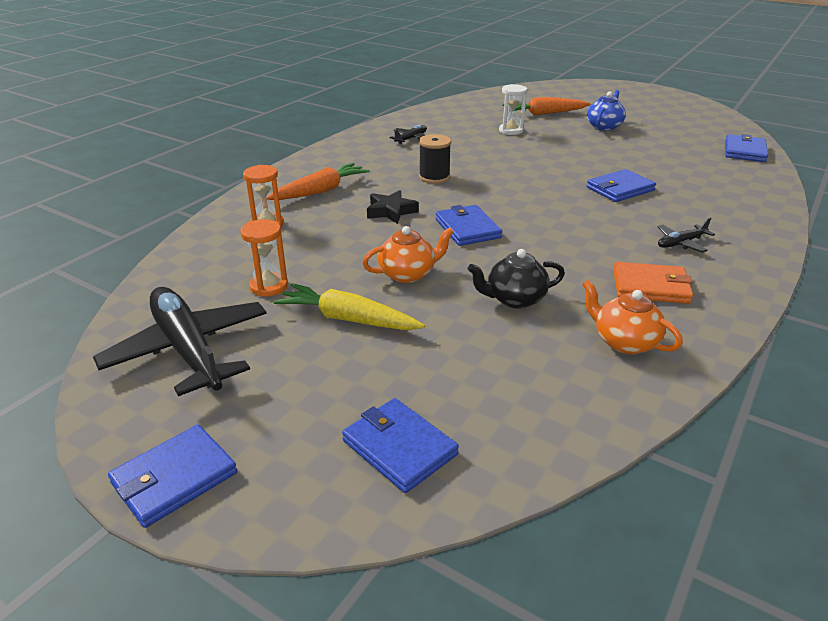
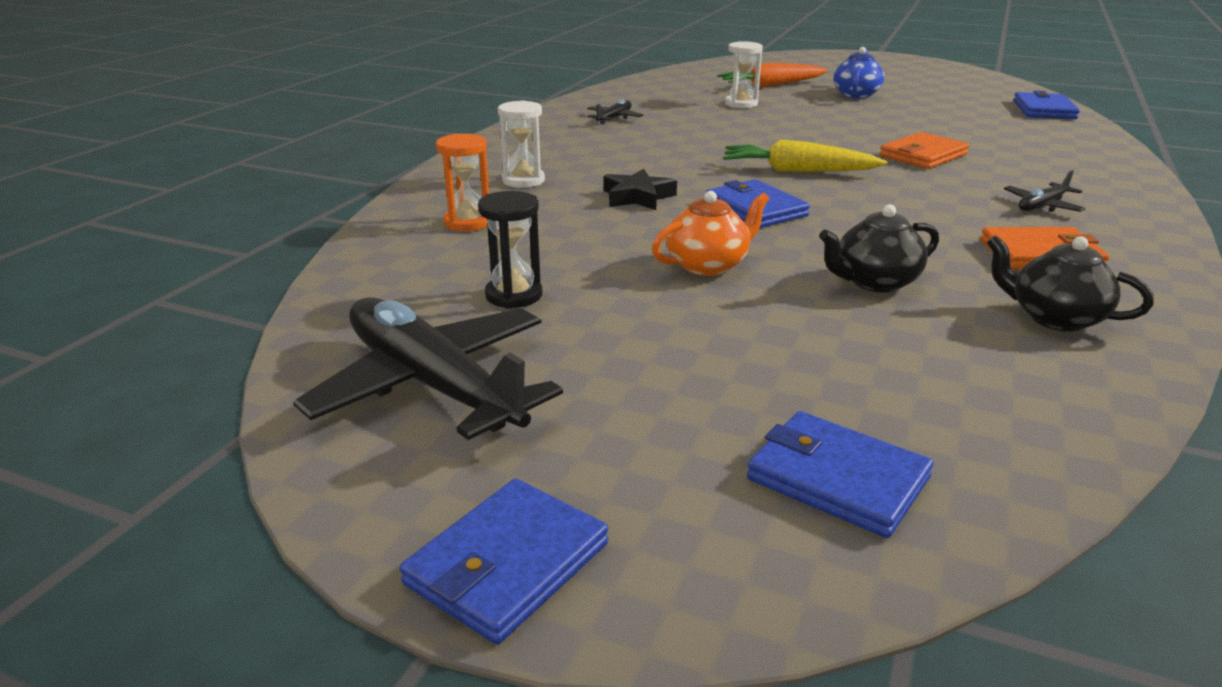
camera: 10 degrees left, 5 degrees down
(269, 286) = (514, 295): orange hourglass -> black hourglass
(320, 191) = (523, 180): orange carrot -> white hourglass
(348, 319) = (656, 325): yellow carrot -> yellow carrot (797, 171)
(434, 177) = (672, 157): black spool -> none
(620, 189) = (923, 155): blue wallet -> orange wallet
(624, 342) = (1054, 318): orange teapot -> black teapot

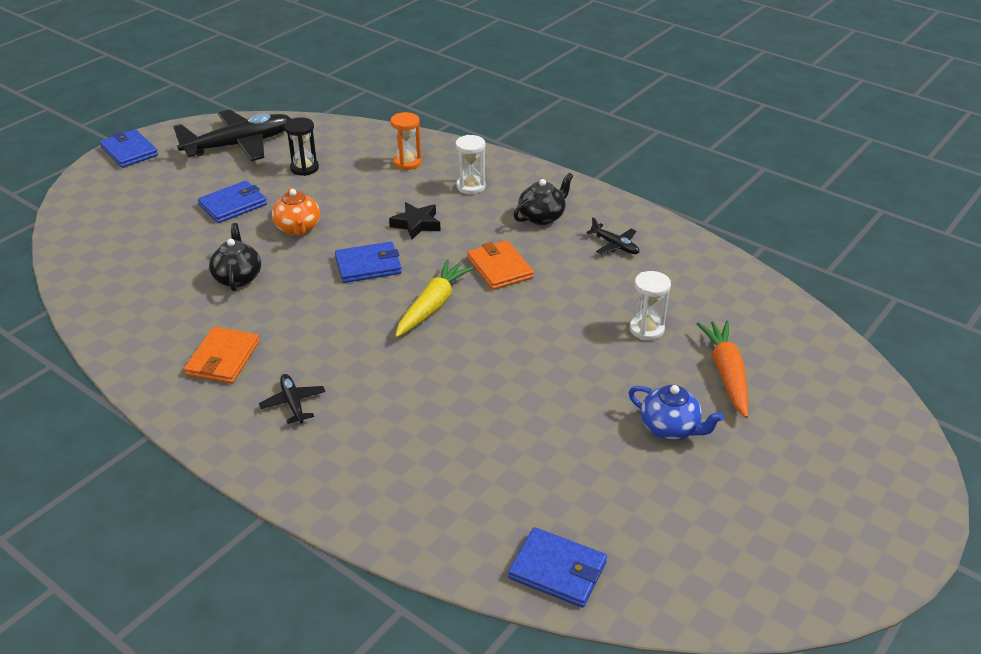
camera: 105 degrees right, 10 degrees up
(837, 478) = (108, 217): blue wallet -> blue wallet (233, 205)
(923, 155) = (438, 390): orange wallet -> orange wallet (500, 268)
(1054, 318) = (155, 323): black teapot -> black teapot (542, 217)

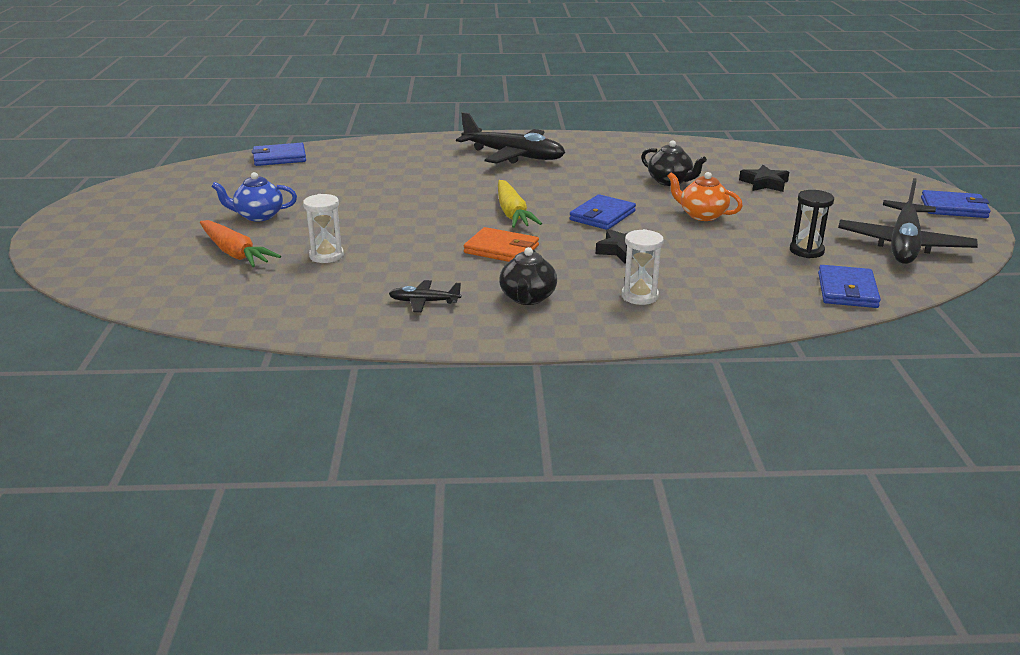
camera: 140 degrees right, 10 degrees down
(177, 236) = (764, 183): none -> black star
(223, 358) = (589, 155): orange wallet -> none
(233, 205) = (782, 210): blue wallet -> blue wallet (847, 290)
(293, 403) = (513, 156): black plane -> black plane, size x2.21
(407, 163) = (740, 292): orange hourglass -> none

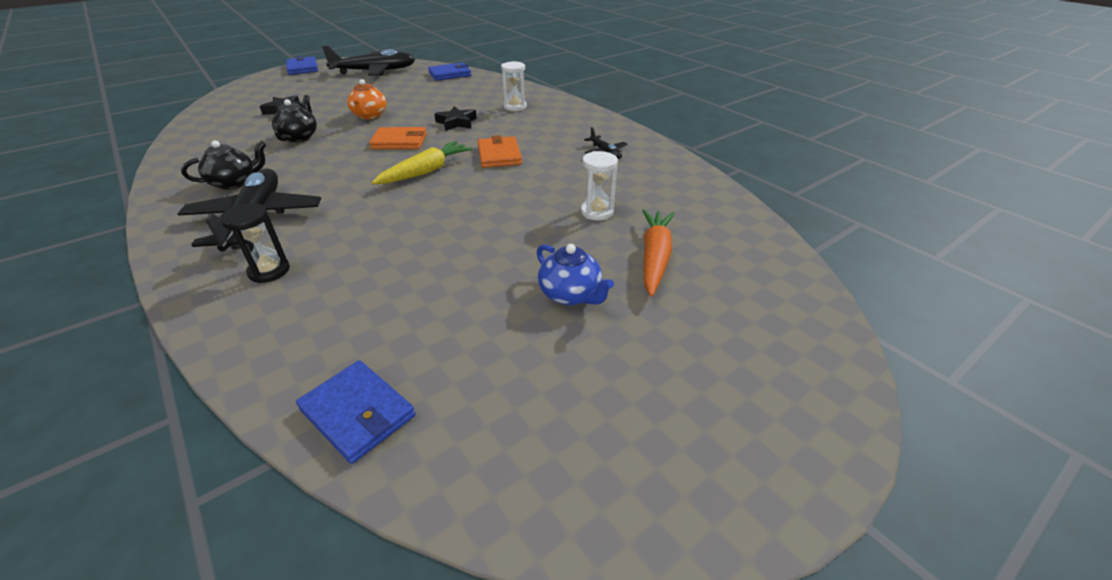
camera: 125 degrees left, 10 degrees up
(527, 298) = (557, 129): black teapot -> black teapot (234, 182)
(602, 216) = (399, 141): blue wallet -> orange wallet
(806, 251) = (405, 86): black hourglass -> black hourglass (269, 271)

